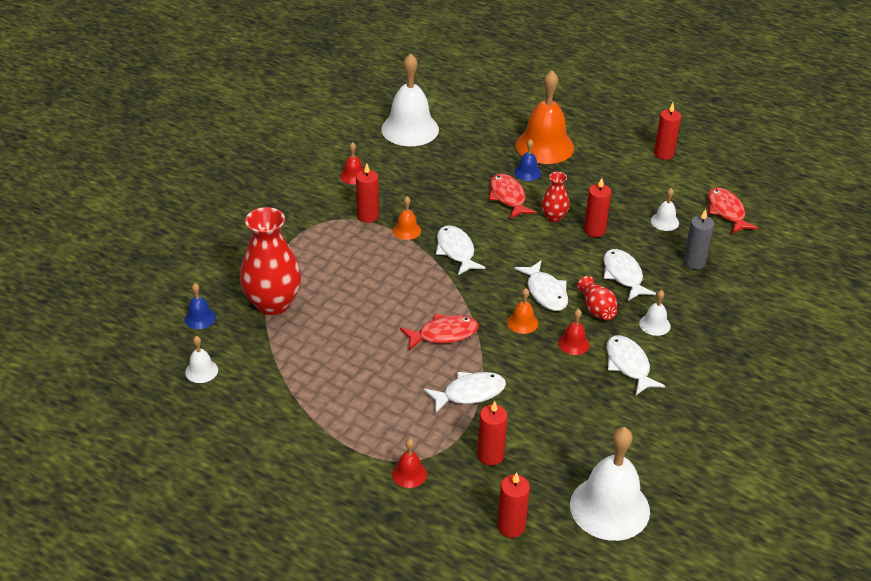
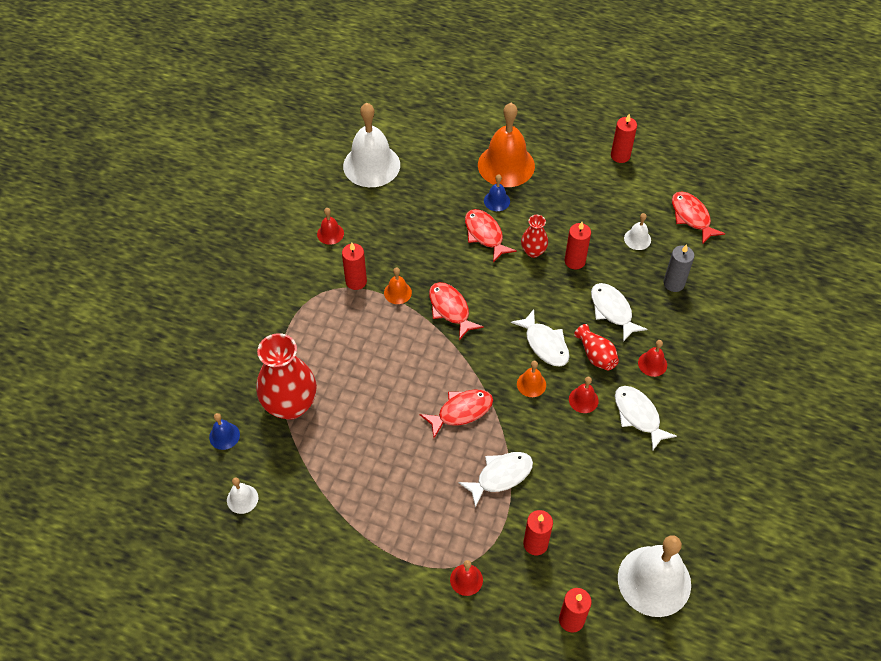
camera: 10 degrees left, 15 degrees up
(456, 251) = (450, 309): white fish -> red fish
(654, 324) = (652, 364): white bell -> red bell

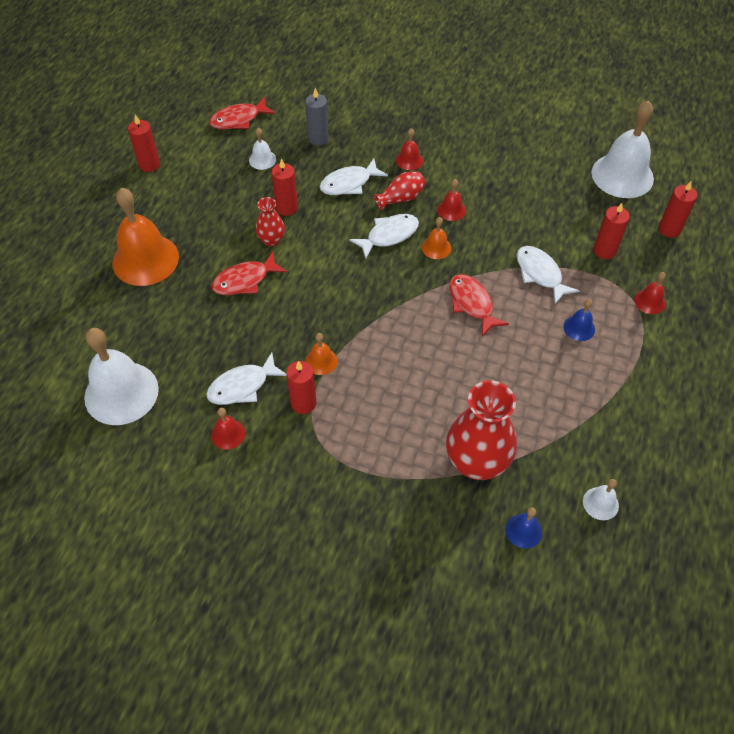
camera: 90 degrees left, 0 degrees up
(450, 309) = (345, 312): red fish -> none
(496, 201) = (197, 269): blue bell -> blue bell (579, 328)
(638, 415) = (465, 173): white fish -> white fish (242, 386)

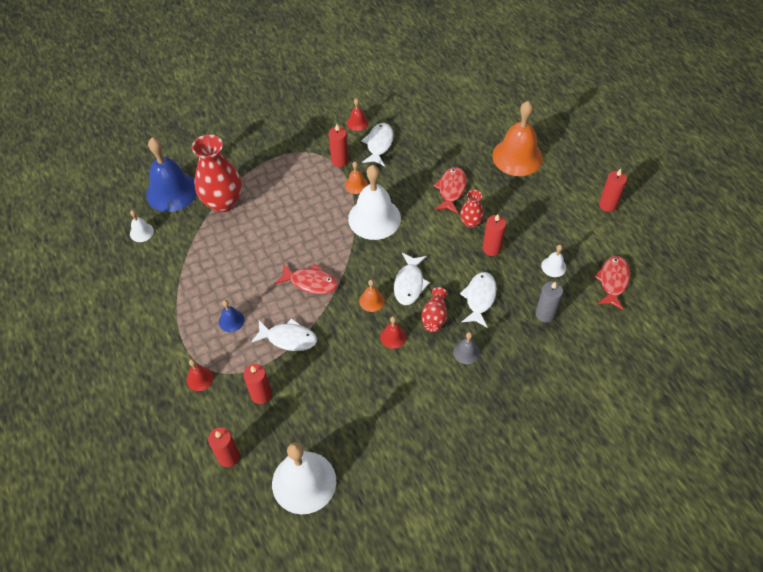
camera: 135 degrees right, 0 degrees up
(121, 393) = (429, 99): white bell -> white bell (374, 218)
(409, 160) = (466, 352): red bell -> grey bell
(523, 531) = (171, 191): blue bell -> blue bell, size x2.22

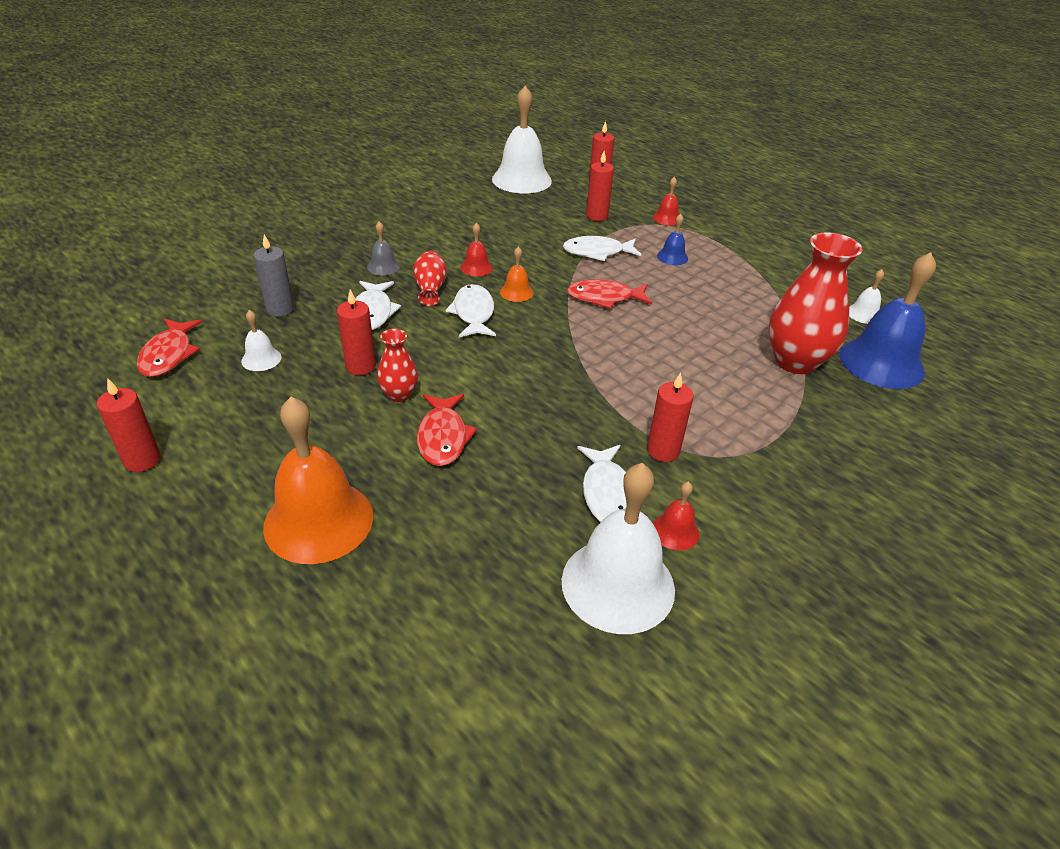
camera: 160 degrees right, 15 degrees down
(356, 185) = (611, 417): orange bell -> none
(374, 218) = (557, 376): white bell -> white bell (618, 584)

